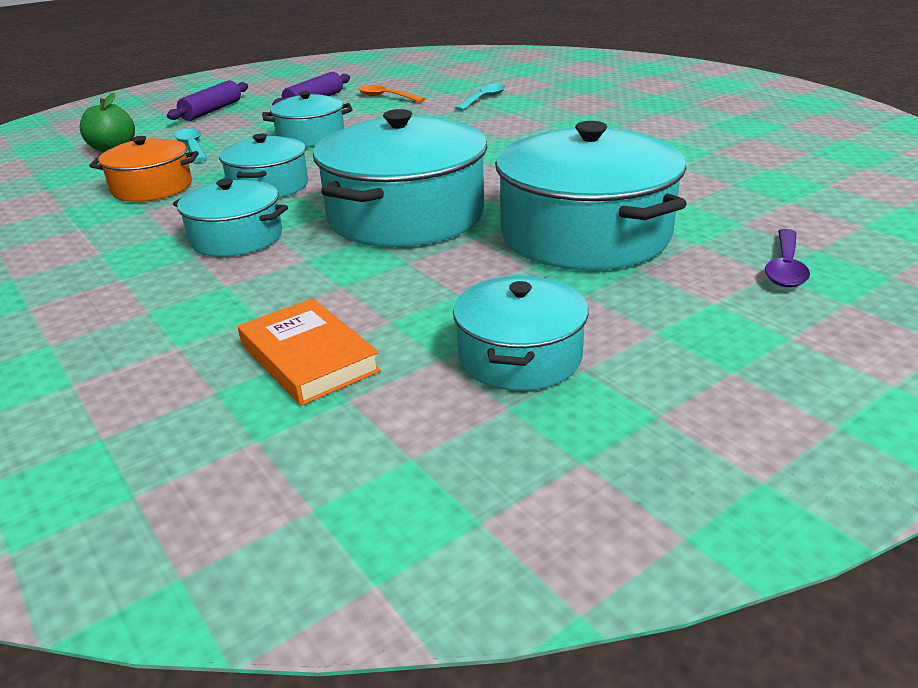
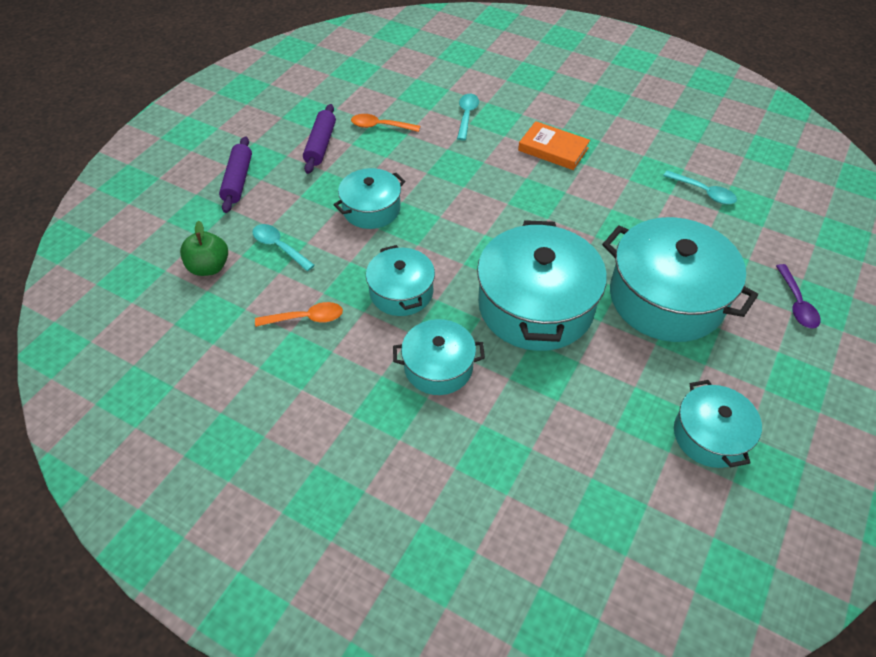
camera: 25 degrees left, 20 degrees up
(152, 188) = (306, 318): orange pot -> orange spoon
(308, 358) = (596, 477): orange book -> orange book (553, 149)
(724, 169) = (704, 192): none -> turquoise spoon

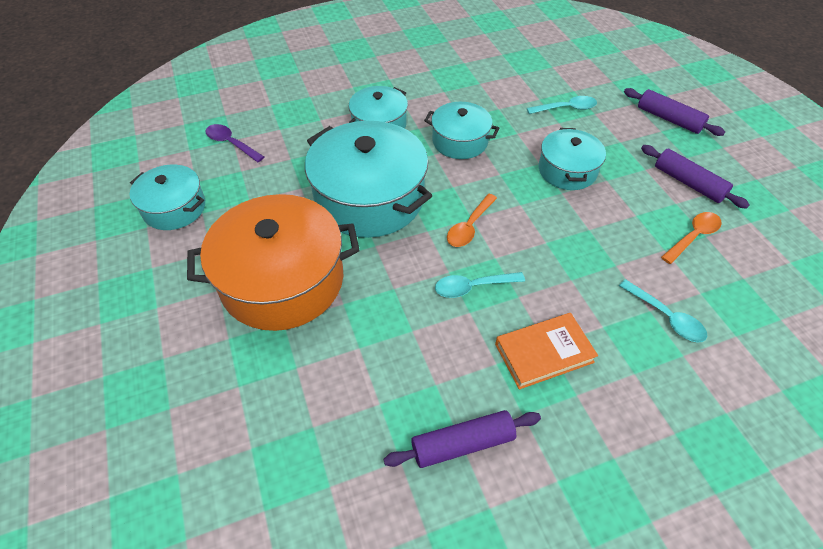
camera: 130 degrees right, 0 degrees up
(209, 267) = (574, 74): green apple -> none
(306, 318) = (483, 93): orange spoon -> orange spoon (469, 227)
(645, 152) = (462, 444): none -> purple rolling pin
(666, 298) = (282, 280): turquoise pot -> orange pot
(704, 192) = (348, 440): turquoise spoon -> turquoise spoon (472, 287)
(796, 303) = (162, 370): purple spoon -> purple spoon (231, 143)

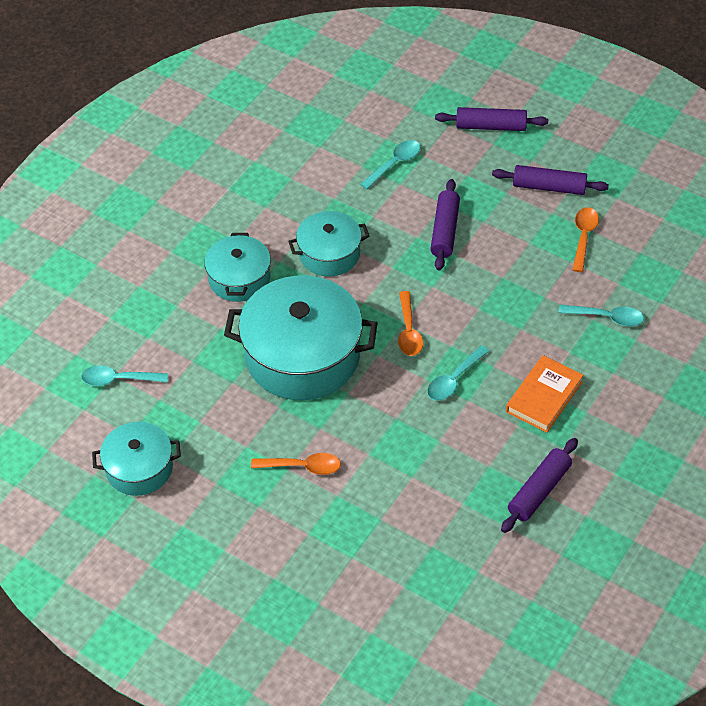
camera: 35 degrees left, 0 degrees up
(231, 143) = (118, 379): purple spoon -> turquoise spoon
(282, 280) = (303, 467): orange pot -> orange spoon
(567, 170) = (445, 231): turquoise pot -> purple rolling pin

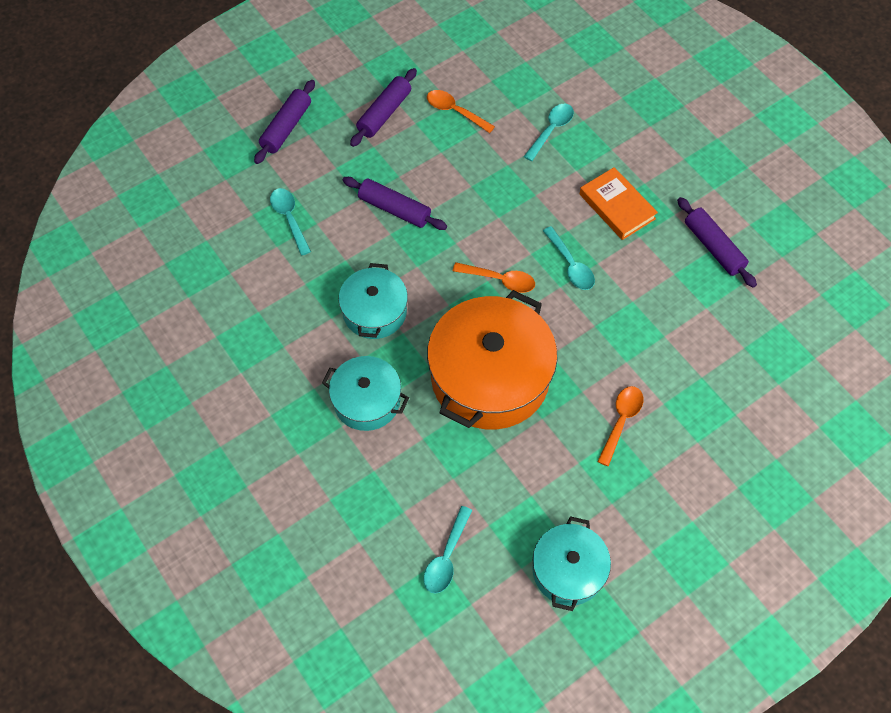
camera: 70 degrees left, 10 degrees up
(302, 355) = (490, 377): turquoise pot -> orange pot

